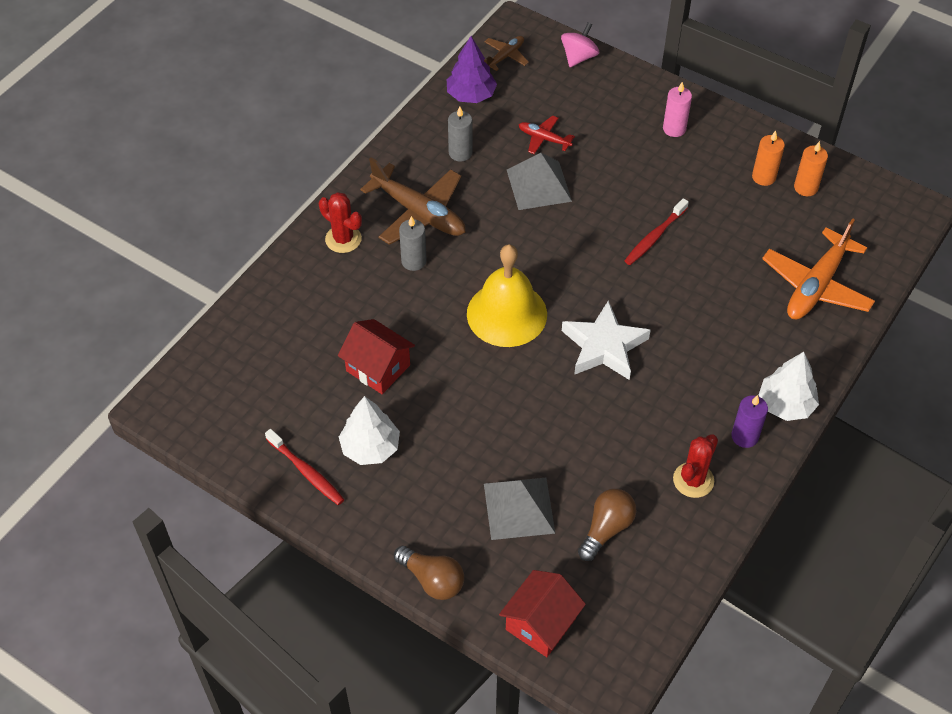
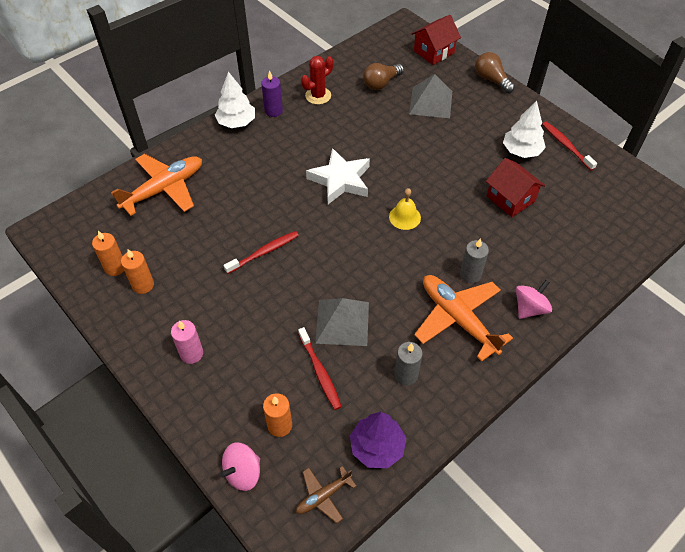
camera: 165 degrees left, 0 degrees up
(343, 239) = (529, 308): red cactus -> pink spinning top
(419, 213) = (458, 319): brown plane -> orange plane
(506, 314) = (404, 217): yellow bell -> yellow bell, size x0.50
(544, 139) = (320, 372): red plane -> red toothbrush
(563, 93) = (280, 425): none -> orange candle

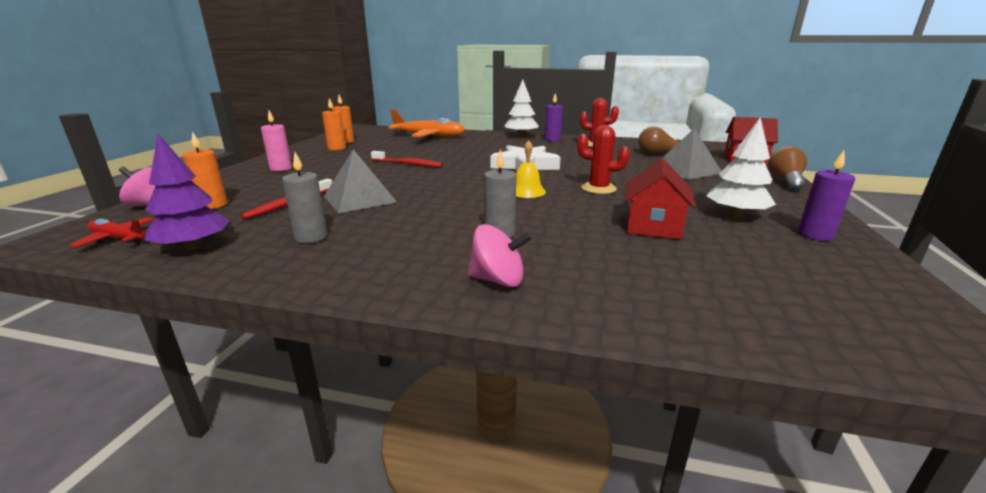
camera: 55 degrees right, 30 degrees down
(323, 496) = (118, 238): brown plane -> red plane
(430, 176) = (598, 188): none -> red cactus
(458, 319) = (423, 242): orange plane -> none
(566, 145) = (815, 235): red toothbrush -> purple candle

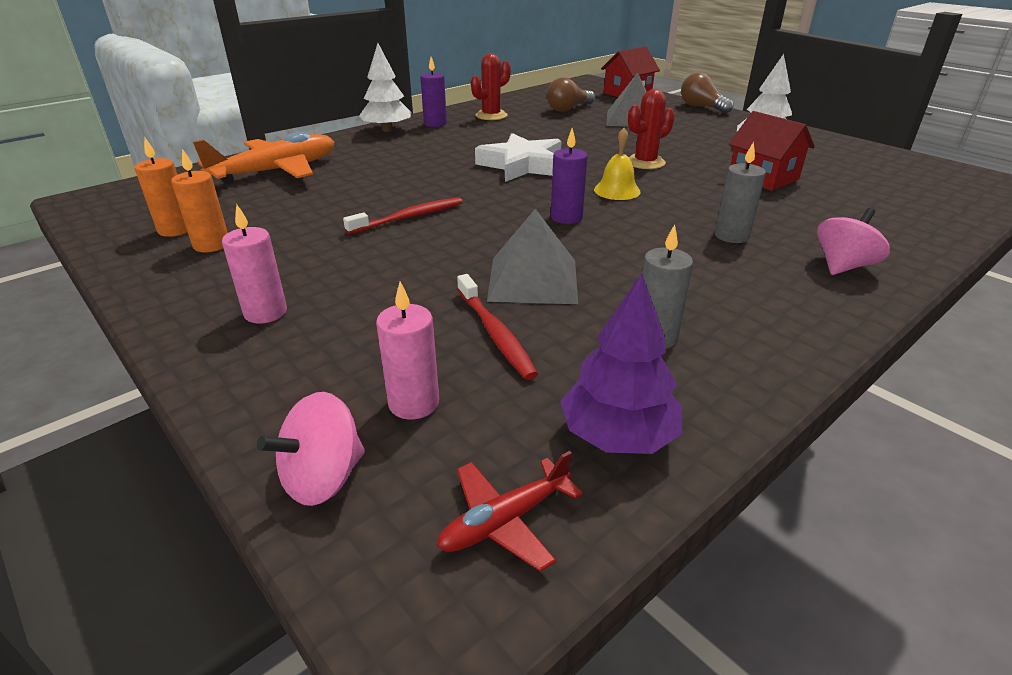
camera: 55 degrees left, 10 degrees up
(213, 205) = (414, 403): orange candle -> pink candle
(815, 235) = (818, 143): purple candle -> purple candle (566, 217)

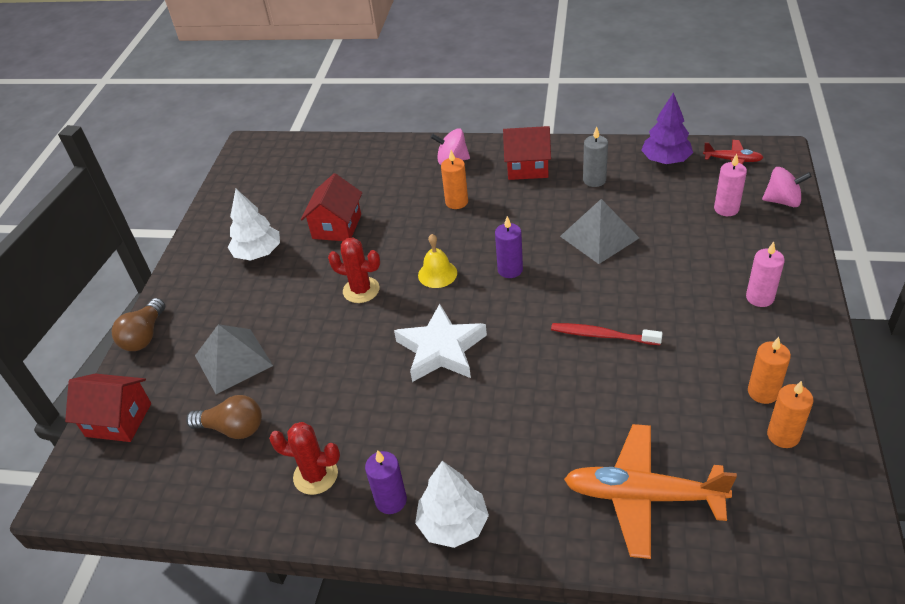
camera: 125 degrees left, 10 degrees up
(495, 333) = (657, 219): red toothbrush -> none
(731, 236) = (456, 202): grey candle -> orange candle
(759, 305) = (527, 167): none -> red house

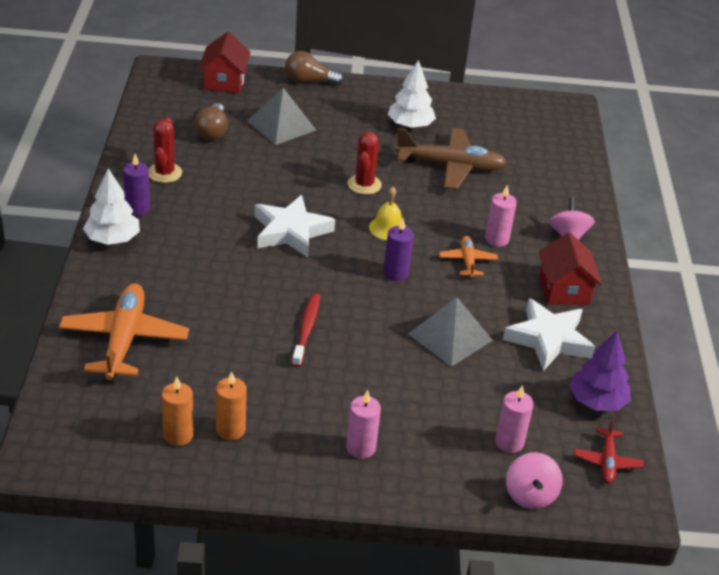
camera: 75 degrees right, 5 degrees down
(337, 226) = (451, 166): red house -> brown plane
(456, 202) = (496, 239): orange candle -> pink candle
(489, 221) = (467, 261): none -> orange plane
(594, 180) = (548, 339): grey candle -> white star

